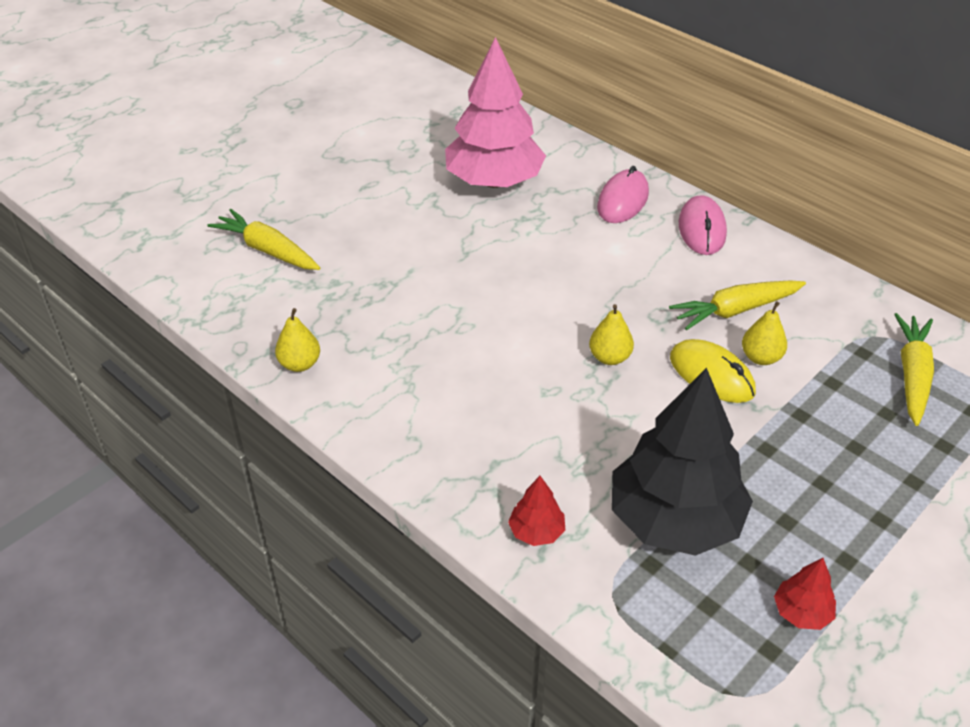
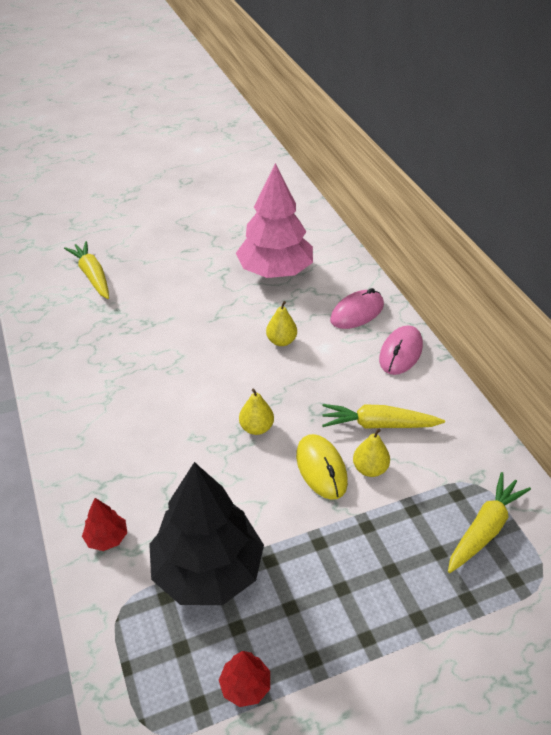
camera: 25 degrees right, 0 degrees up
(300, 364) = (52, 360): yellow pear -> yellow pear (281, 341)

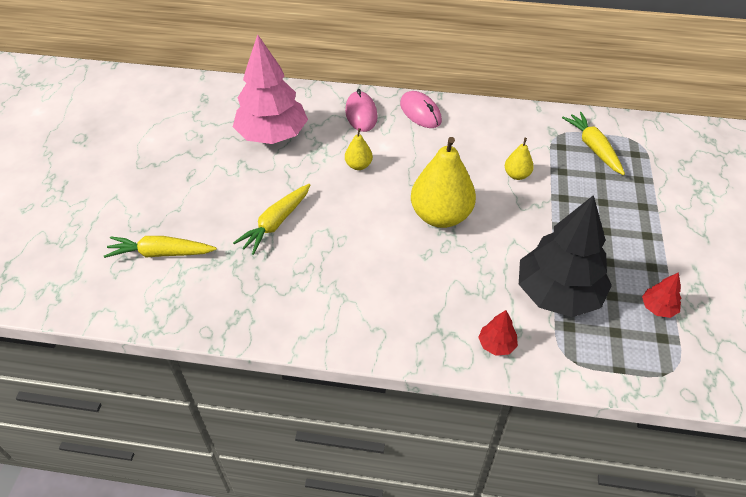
camera: 60 degrees left, 5 degrees up
(256, 428) = (440, 216): yellow pear -> yellow pear, size x2.12
(321, 468) = (502, 198): yellow mouse -> none
(378, 424) = (480, 153): yellow carrot -> yellow carrot (276, 223)

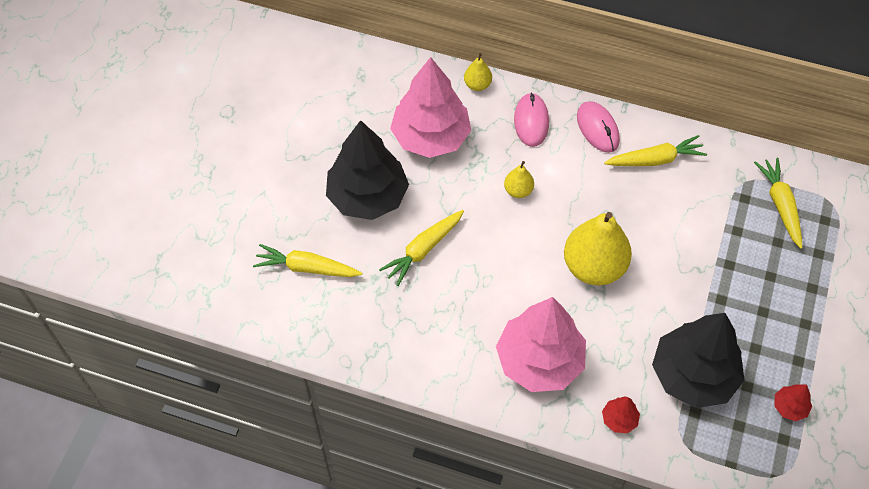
camera: 10 degrees right, 10 degrees up
(217, 187) = (367, 197): none -> black tree
(405, 302) = (539, 361): none -> pink tree
(476, 128) = (655, 160): none -> yellow carrot
(517, 175) = (686, 228): yellow pear -> yellow pear (477, 85)

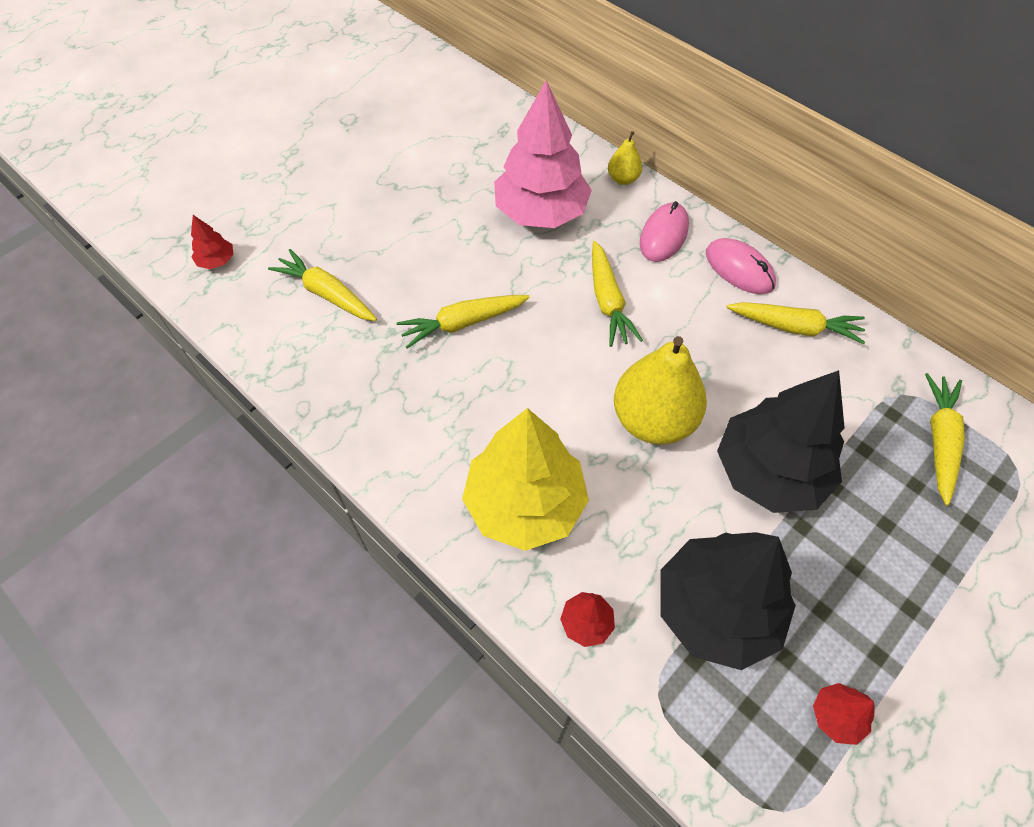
camera: 25 degrees right, 0 degrees up
(201, 276) = (216, 261): none -> red tree
(367, 197) = (436, 247): black tree -> black tree (769, 472)
(518, 191) = (608, 301): yellow pear -> yellow carrot
(539, 361) = (525, 503): pink tree -> yellow tree
(597, 128) = (739, 269): pink mouse -> pink mouse turned 45 degrees counterclockwise

